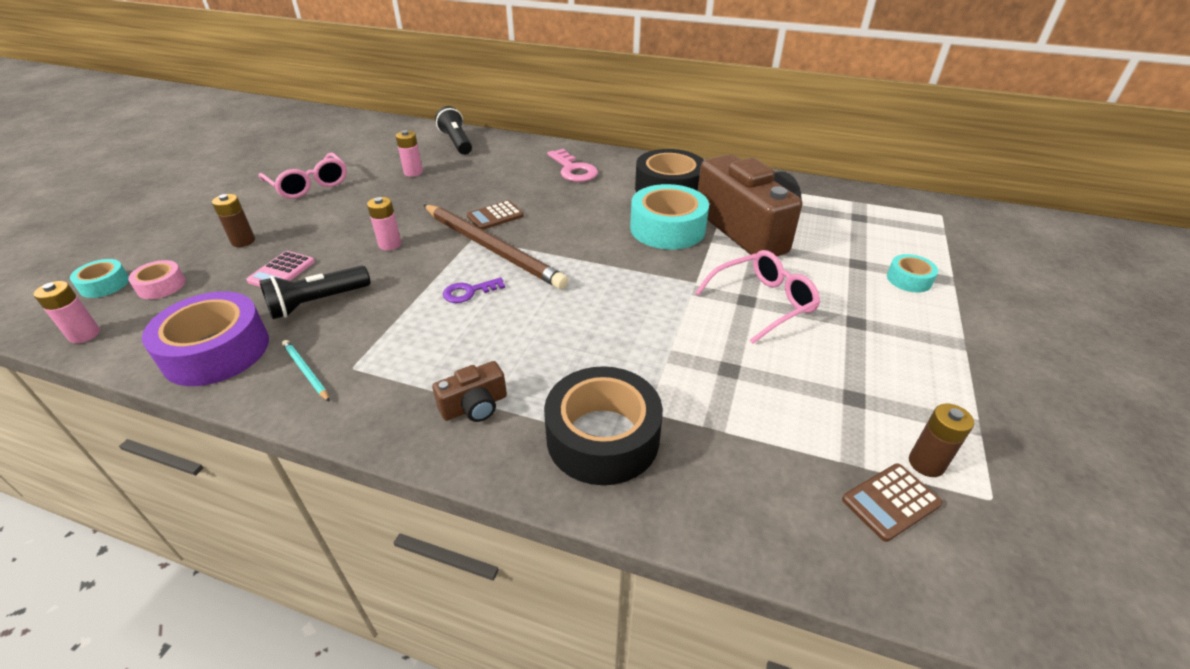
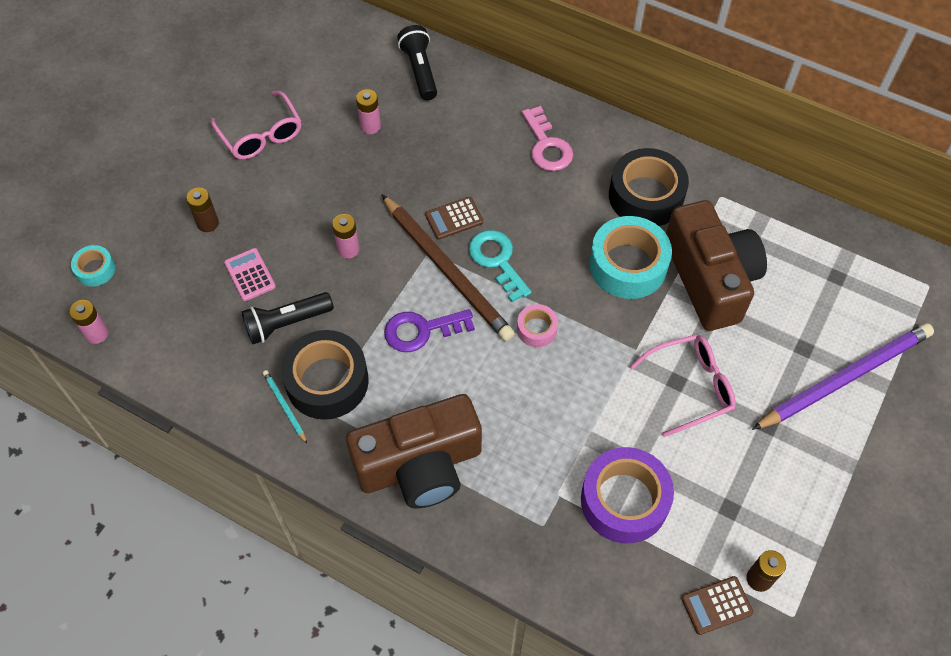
camera: 10 degrees right, 20 degrees up
(161, 286) = (145, 279): pink tape -> pink tape (537, 329)
(216, 351) = (209, 371): purple tape -> purple tape (624, 501)
(282, 271) = (250, 275): pink calculator -> pink calculator turned 120 degrees clockwise
(469, 292) = (421, 330): purple key -> purple key, size x1.57
(475, 406) = (420, 465): brown camera -> brown camera, size x2.34
(541, 237) = (497, 260): none -> turquoise key
(603, 437) = (516, 513): black tape -> black tape (327, 381)
(909, 279) = (844, 378): turquoise tape -> purple pencil

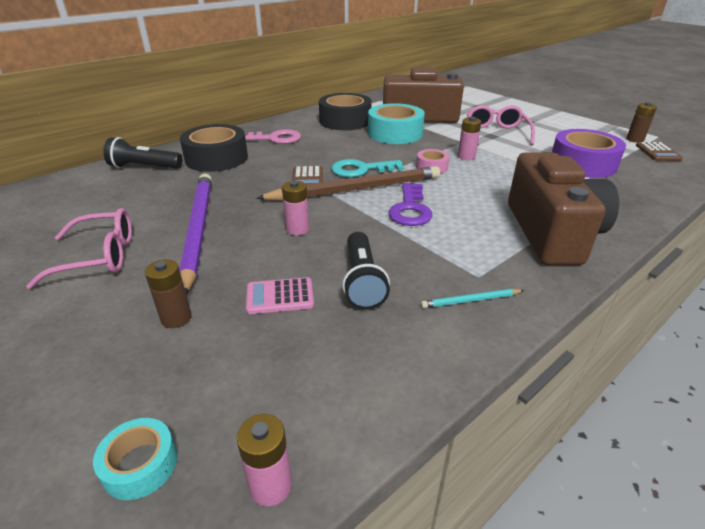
camera: 70 degrees left, 25 degrees down
(327, 381) = (447, 267): black tape -> black tape (216, 158)
(370, 126) = (171, 196): pink battery -> pink battery (466, 156)
(844, 378) = (500, 102): purple pencil -> purple pencil (198, 229)

